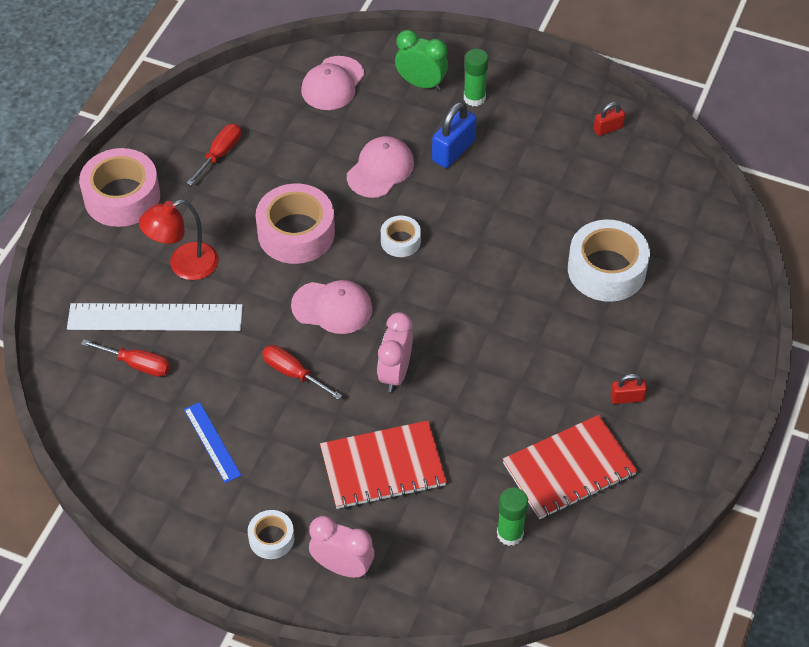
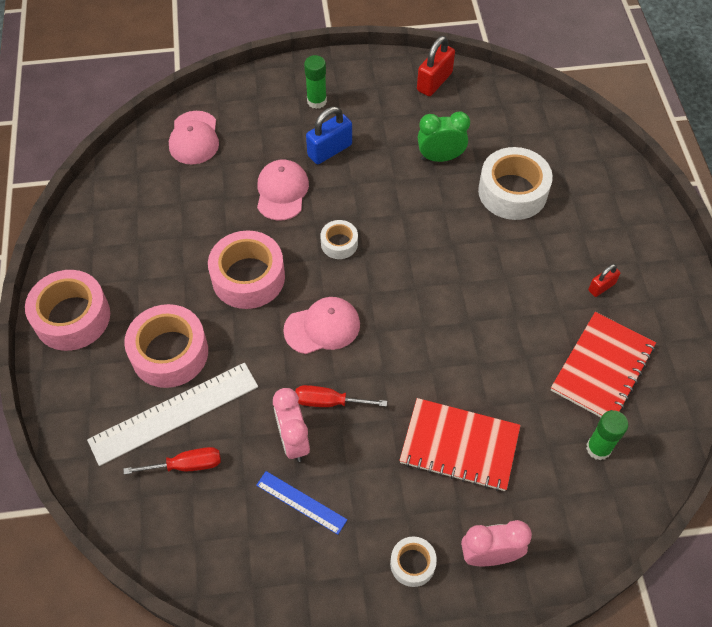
camera: 30 degrees left, 5 degrees up
(184, 265) = (169, 353): red lamp -> pink tape
(220, 154) = (137, 239): red screwdriver -> none
(383, 467) = (459, 446): red notebook -> red notebook turned 60 degrees clockwise
(395, 373) = (412, 358): pink clock -> pink clock (293, 440)
(421, 83) = (266, 107): green clock -> green clock (440, 157)
(453, 151) = (329, 150): blue padlock -> blue padlock turned 45 degrees clockwise
(608, 128) = (434, 82): red padlock -> red padlock, size x1.72

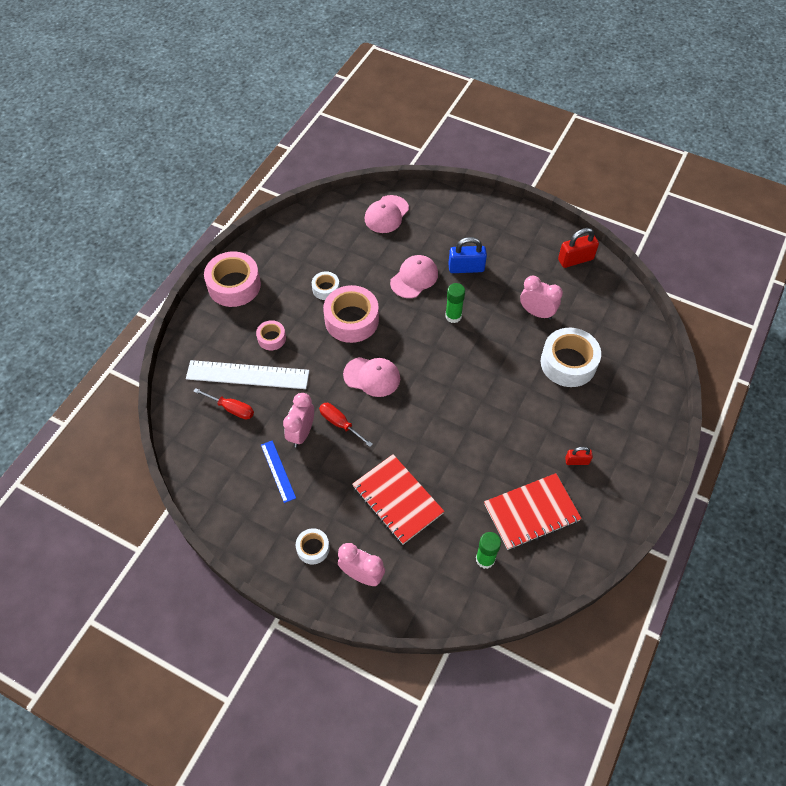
camera: 35 degrees right, 0 degrees up
(169, 353) = (271, 338): pink tape -> pink tape, size x0.52
(316, 101) = (483, 231): green glue stick -> green glue stick (453, 316)
(339, 243) = (424, 331): white tape -> white tape (326, 289)
(440, 157) = (536, 313): green clock -> pink clock

